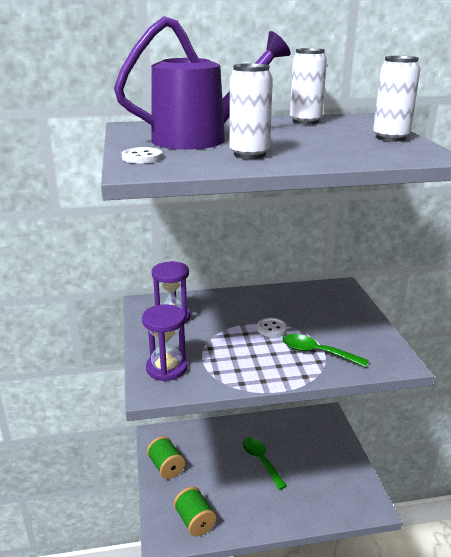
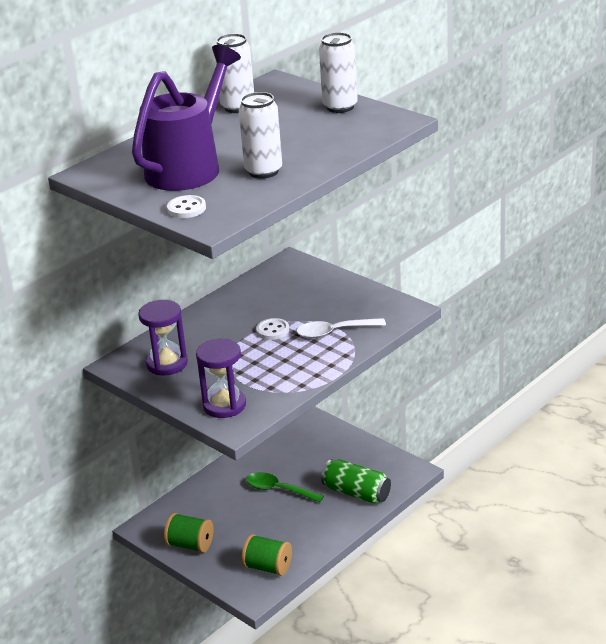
camera: 35 degrees left, 5 degrees up
(313, 499) = (356, 493): none -> green can
(317, 352) = (334, 332): green spoon -> white spoon

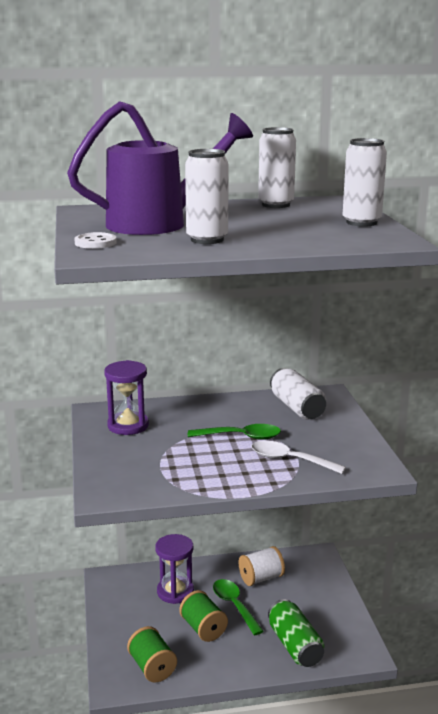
camera: 35 degrees right, 10 degrees down
(190, 545) = (119, 611): green spool -> green spool (203, 628)
(224, 405) = (120, 475): purple hourglass -> purple hourglass (175, 591)
(272, 330) = (241, 437): white button -> green spoon
(276, 458) = (261, 578): none -> white spool
(281, 285) = (297, 407): none -> white can

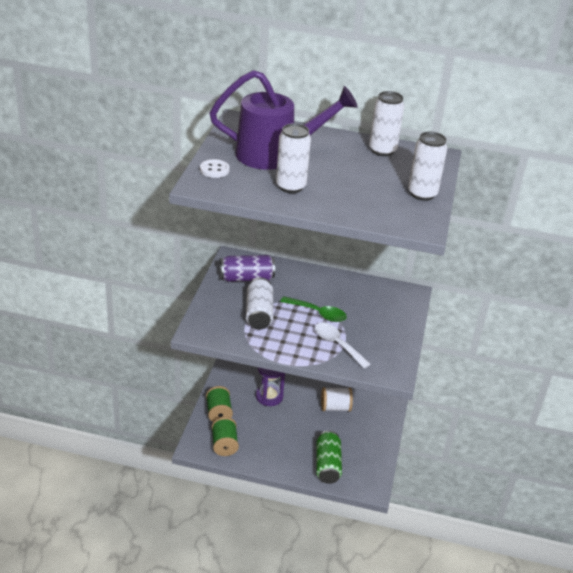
camera: 20 degrees right, 15 degrees up
(128, 426) = (246, 278): purple hourglass -> purple can
(203, 628) = (273, 430): green spool -> green spool (218, 413)
(234, 605) = (304, 421): green spoon -> none
(297, 407) = (377, 299): white can -> white can (259, 313)

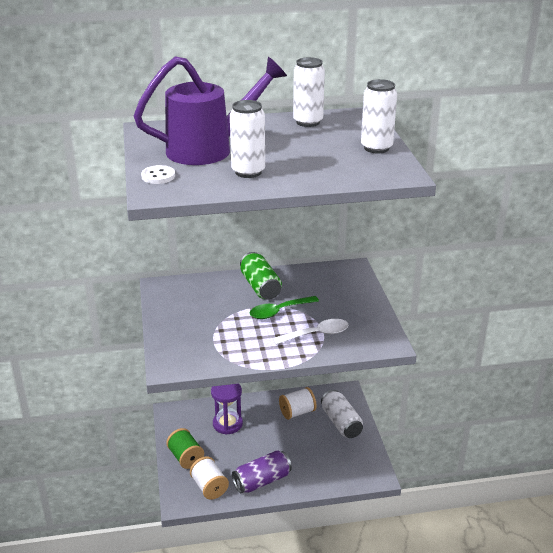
camera: 20 degrees left, 5 degrees down
(224, 445) = (209, 487): green spool -> white spool
(246, 278) = (187, 300): purple can -> purple can (262, 481)
(259, 313) = (221, 329): white can -> white can (341, 423)
(318, 313) = (279, 311): green spoon -> green spoon turned 150 degrees clockwise
(327, 465) = (321, 469): green can -> green can (260, 287)
(337, 344) = (317, 334): white spoon -> white spoon turned 135 degrees clockwise

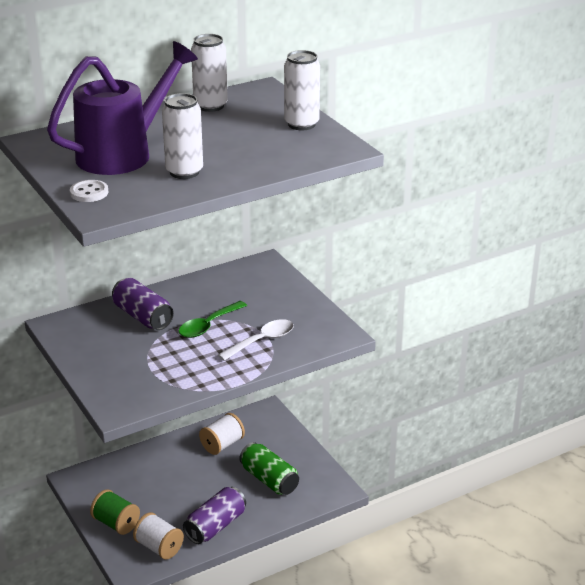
camera: 20 degrees left, 0 degrees up
(227, 424) = (147, 476): purple hourglass -> none
(230, 293) = (143, 317): none -> purple can
(260, 287) = (172, 303): green can -> green can (269, 480)
(341, 423) = (276, 444): white can -> none

